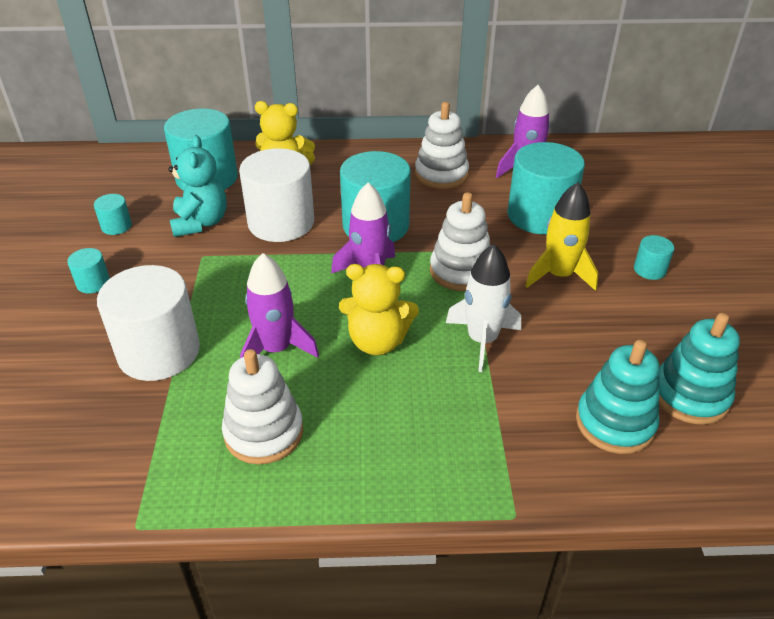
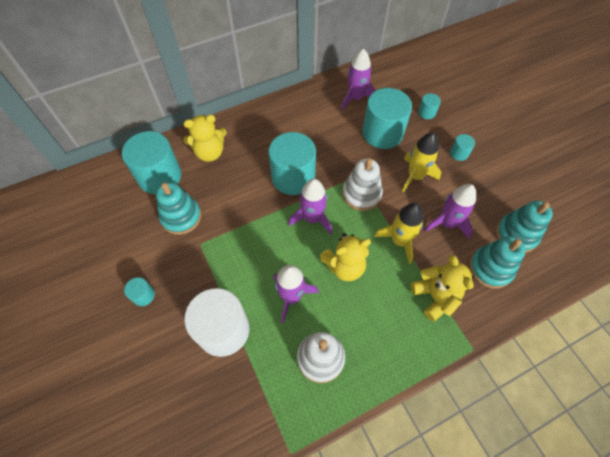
camera: 25 degrees left, 20 degrees up
(116, 226) = (125, 242): turquoise cylinder -> turquoise cylinder (426, 112)
(200, 223) = (181, 217): turquoise teddy bear -> turquoise stacking toy
(281, 223) = (233, 197): white cylinder -> none
(441, 174) = (308, 119): white stacking toy -> none
(482, 340) = (399, 241): white rocket -> yellow rocket
(494, 425) = (435, 297): none -> yellow teddy bear
(575, 344) = (447, 223): none -> purple rocket

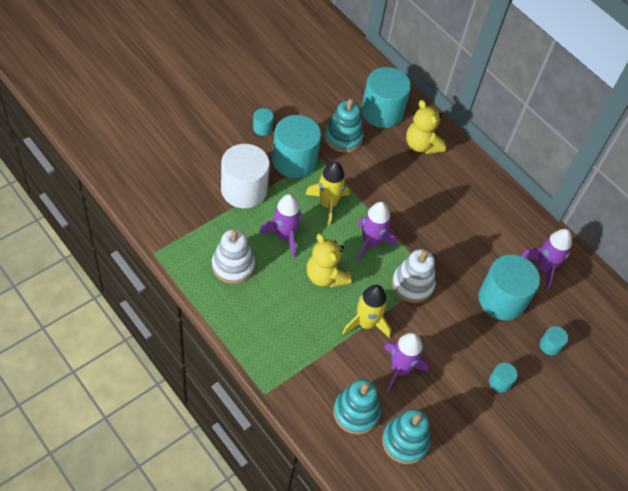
camera: 70 degrees right, 5 degrees down
(293, 177) = (415, 220): turquoise cylinder -> turquoise cylinder (294, 160)
(415, 176) = (452, 336): yellow rocket -> yellow rocket (327, 204)
(435, 297) = (311, 358): yellow teddy bear -> none

